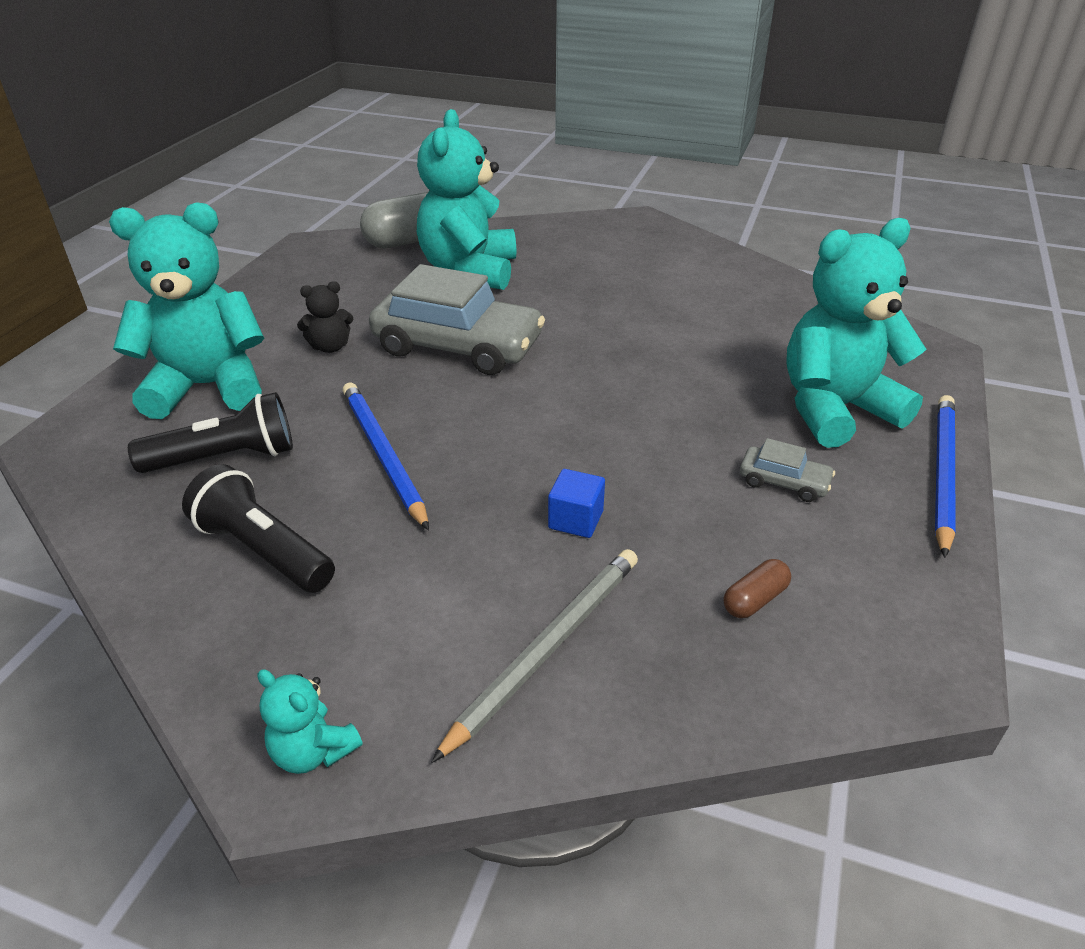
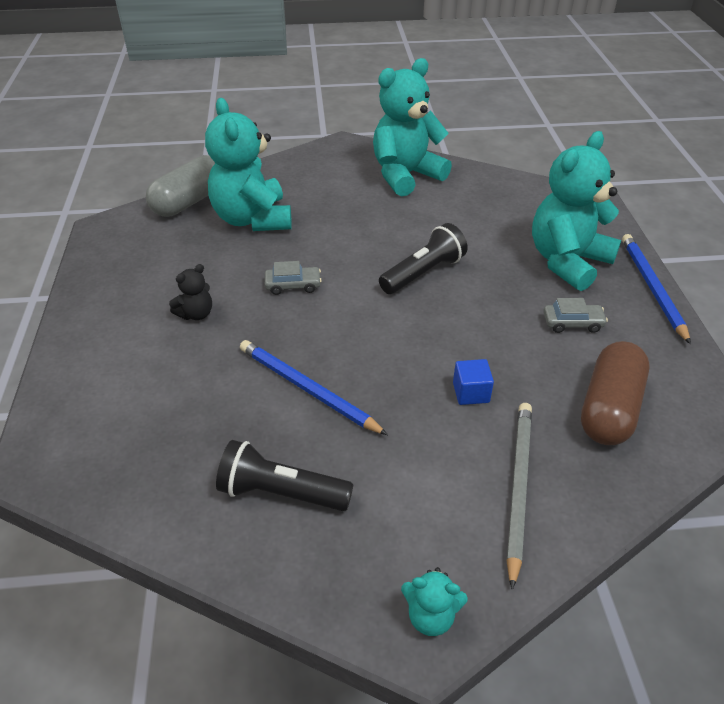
camera: 25 degrees left, 5 degrees up
(208, 387) = (125, 378): turquoise teddy bear -> turquoise teddy bear (405, 175)
(226, 458) = (191, 431): black flashlight -> black flashlight (423, 273)
(458, 346) = (293, 285): grey car -> grey car, size x0.44
(755, 600) = (609, 408): brown capsule -> brown capsule, size x2.27

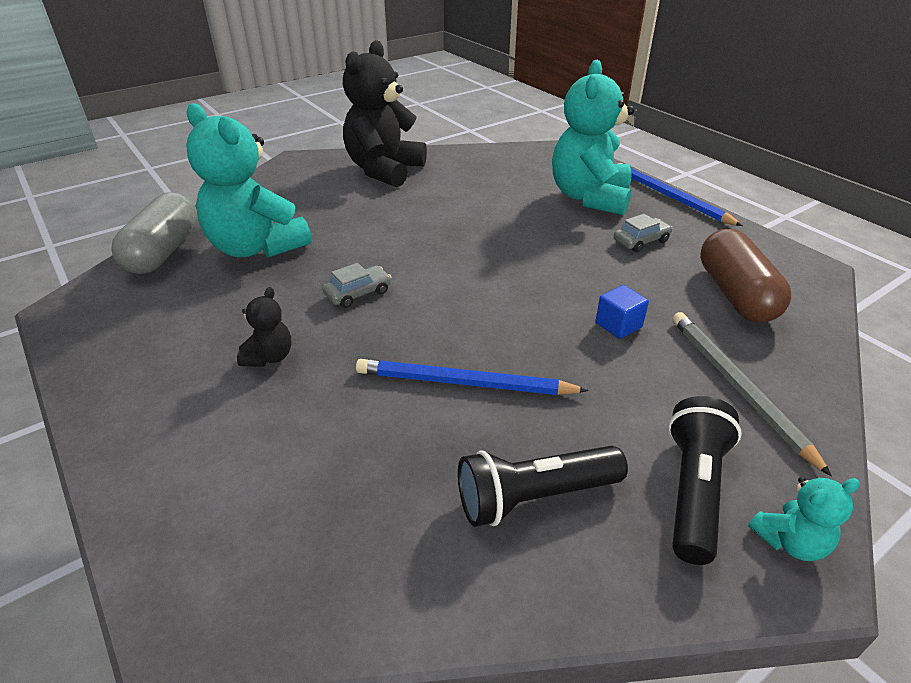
camera: 30 degrees left, 5 degrees down
(405, 175) = (384, 170): turquoise teddy bear -> black teddy bear
(423, 273) = (478, 242): black flashlight -> black flashlight (693, 490)

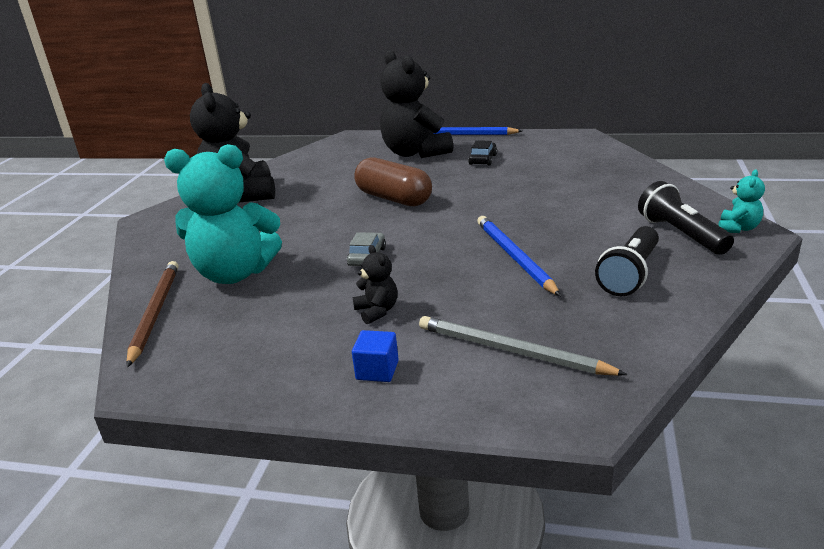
camera: 40 degrees left, 10 degrees down
(163, 251) = (155, 313): grey capsule -> brown pencil
(465, 383) = (514, 257): blue pencil -> blue pencil turned 105 degrees clockwise
(589, 198) = (415, 153): turquoise teddy bear -> black teddy bear
(618, 325) = (540, 197): blue cube -> blue cube (377, 370)
(641, 241) = (483, 159): grey car -> black car
(735, 294) = (568, 160): brown capsule -> brown capsule (394, 198)
(737, 387) = (633, 193): grey pencil -> grey pencil (512, 351)

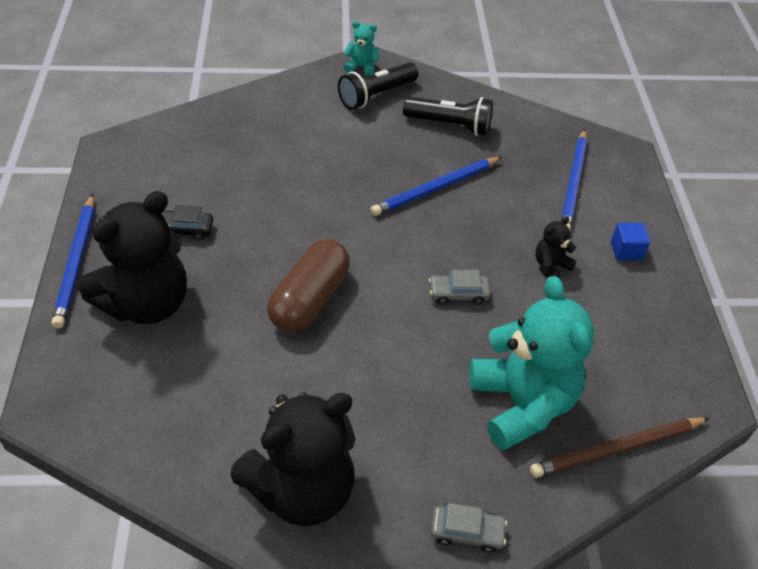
camera: 110 degrees left, 20 degrees up
(161, 242) = (466, 532): none -> grey car
(512, 351) = (573, 183): grey pencil -> blue pencil

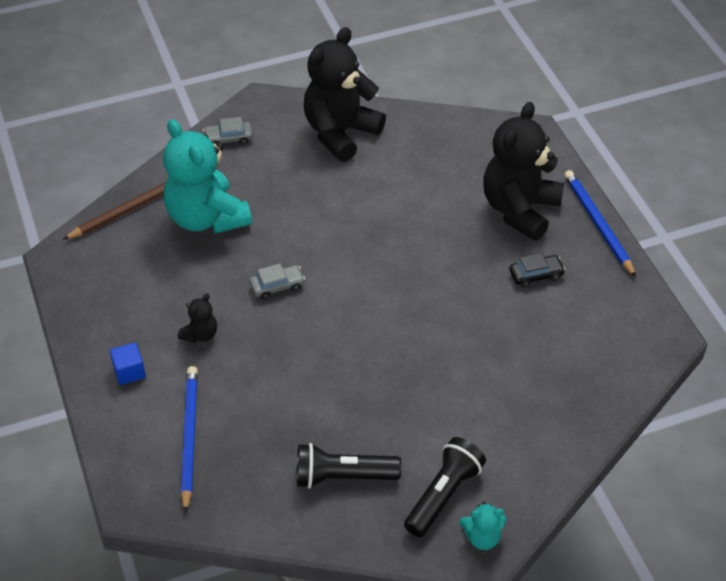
camera: 165 degrees right, 0 degrees up
(309, 298) = (397, 248): brown capsule -> none
(436, 188) = (330, 386): blue pencil -> none

